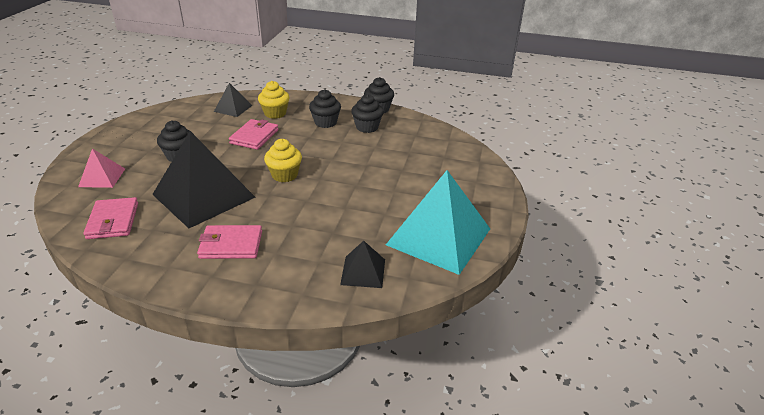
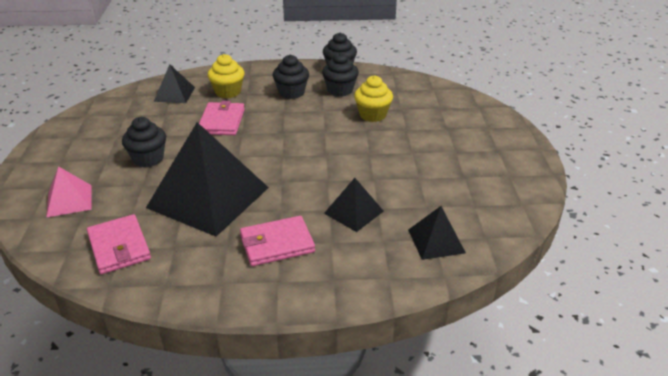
camera: 15 degrees left, 0 degrees up
(284, 175) = (285, 157): yellow cupcake -> yellow cupcake (372, 115)
(310, 232) = (354, 212): none -> black pyramid
(439, 236) = (487, 189): turquoise pyramid -> none

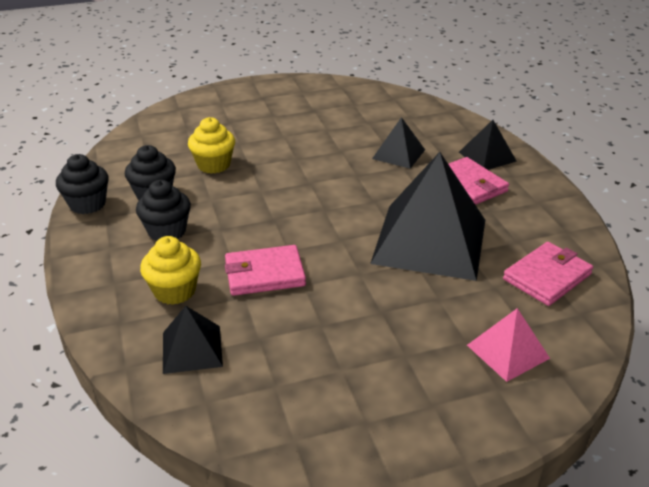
camera: 105 degrees left, 0 degrees up
(148, 159) = (383, 313): black cupcake -> none
(436, 241) = (411, 116): black pyramid -> black pyramid (487, 156)

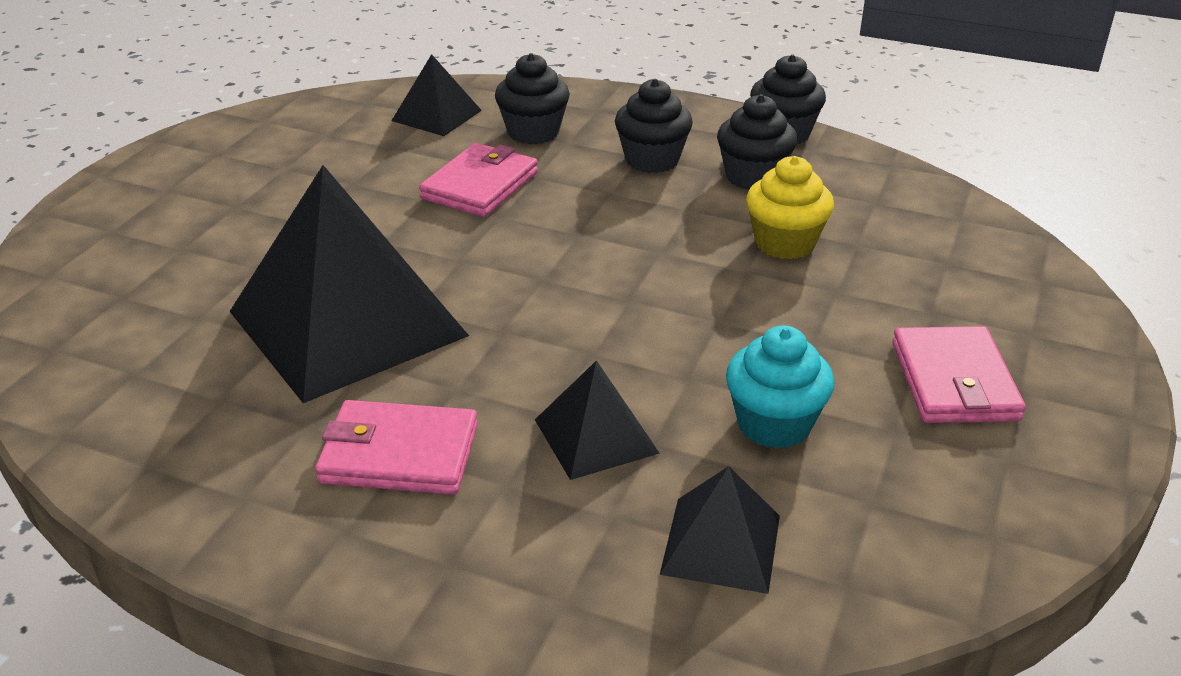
camera: 130 degrees right, 0 degrees up
(175, 291) = (533, 132): yellow cupcake -> black cupcake
(342, 128) = (774, 424): none -> turquoise cupcake
(487, 156) = (441, 547): black pyramid -> black pyramid (721, 544)
(507, 351) = (123, 263): pink pyramid -> none
(547, 277) = (132, 371): pink wallet -> pink wallet (953, 381)

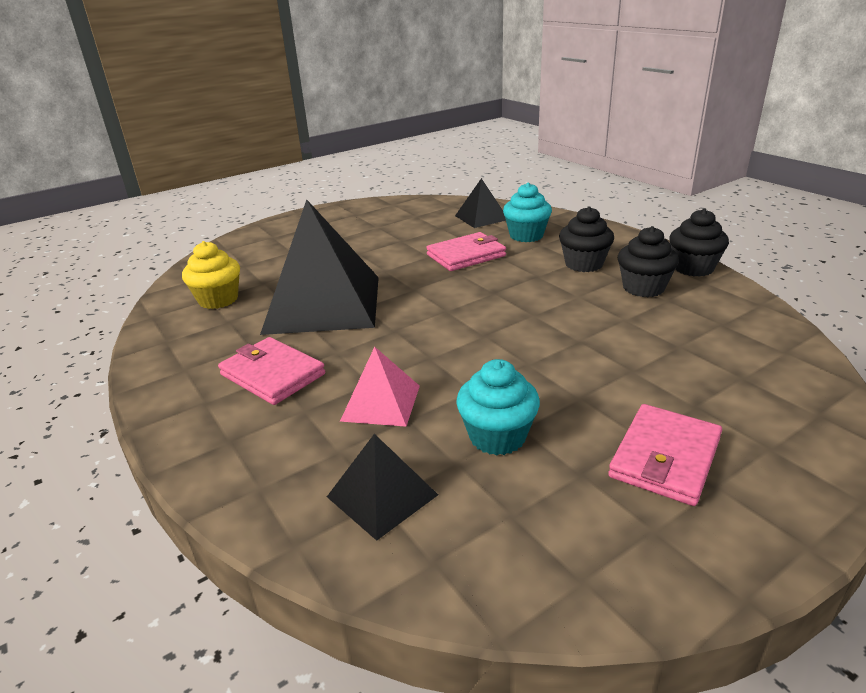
camera: 35 degrees right, 5 degrees down
(533, 132) = (526, 235): black cupcake -> turquoise cupcake
(596, 436) = (381, 403): black pyramid -> pink pyramid
(785, 243) = (624, 331): yellow cupcake -> yellow cupcake (218, 299)

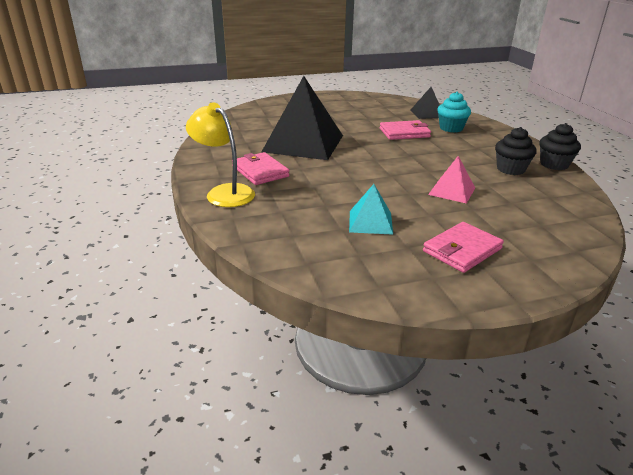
camera: 15 degrees right, 0 degrees up
(218, 299) = (244, 131): yellow cupcake -> none
(224, 434) = (224, 192): none -> yellow lamp
(381, 403) = (313, 195): pink pyramid -> pink pyramid (452, 191)
(382, 495) = (294, 233): black pyramid -> none
(497, 436) = (370, 222): turquoise cupcake -> turquoise pyramid
(584, 264) = (479, 150): black cupcake -> none

